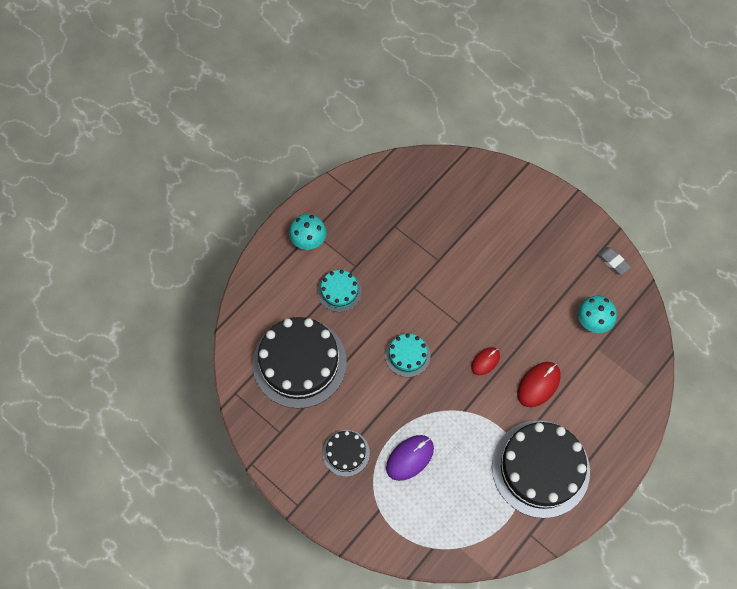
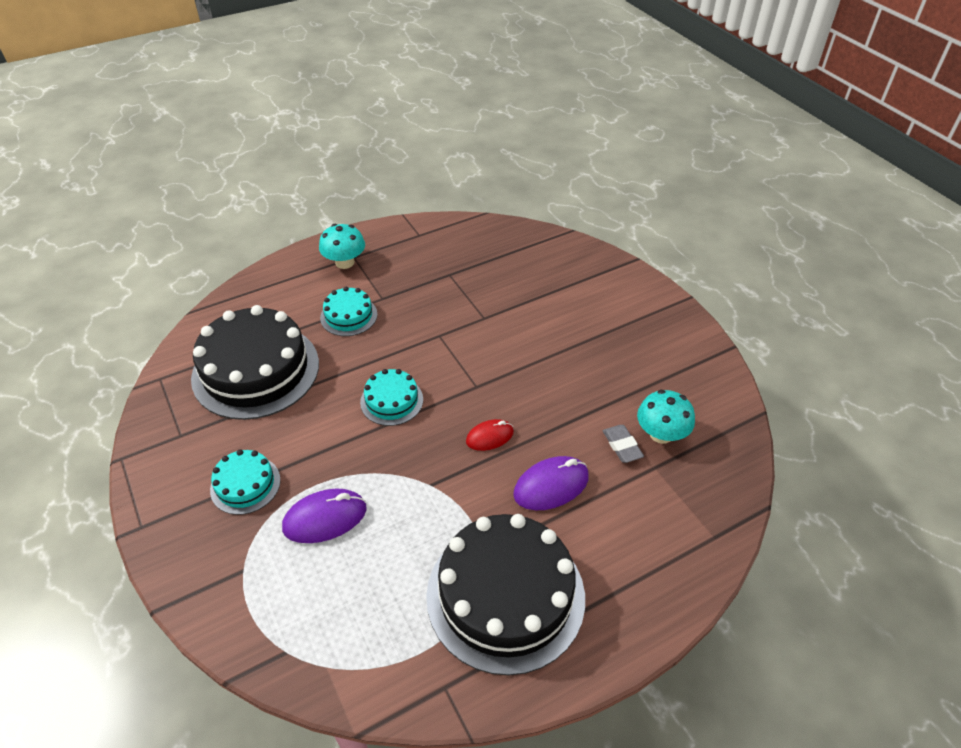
camera: 20 degrees right, 20 degrees down
(346, 453) = (245, 485): black cake -> turquoise cake
(538, 385) = (551, 486): red mouse -> purple mouse
(613, 262) = (713, 377): grey eraser -> grey eraser (622, 446)

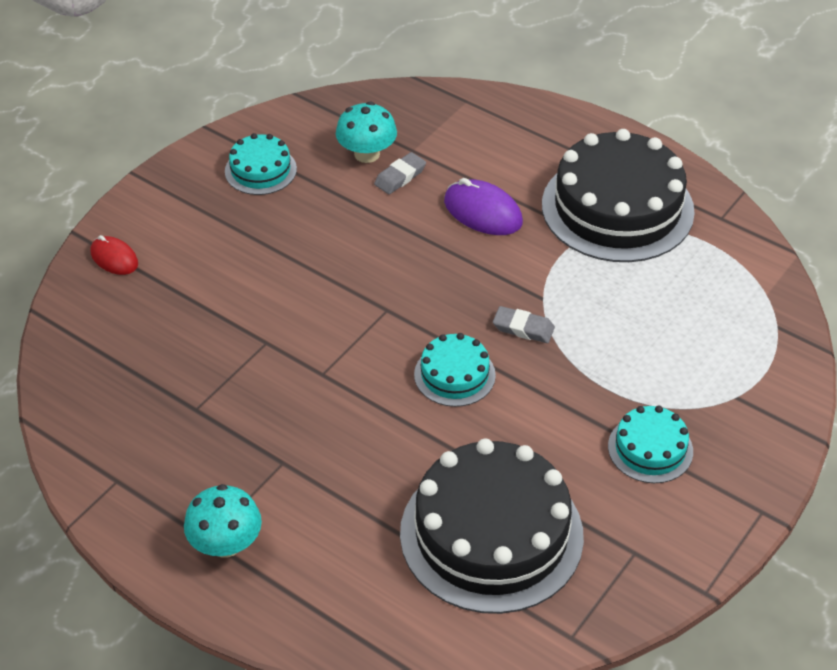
camera: 115 degrees left, 0 degrees up
(325, 518) = (638, 362): purple mouse -> none
(349, 316) = (337, 483): turquoise cake -> turquoise cake (260, 170)
(408, 458) = (523, 328): none -> grey eraser
(489, 437) = (452, 274): red mouse -> red mouse (114, 258)

